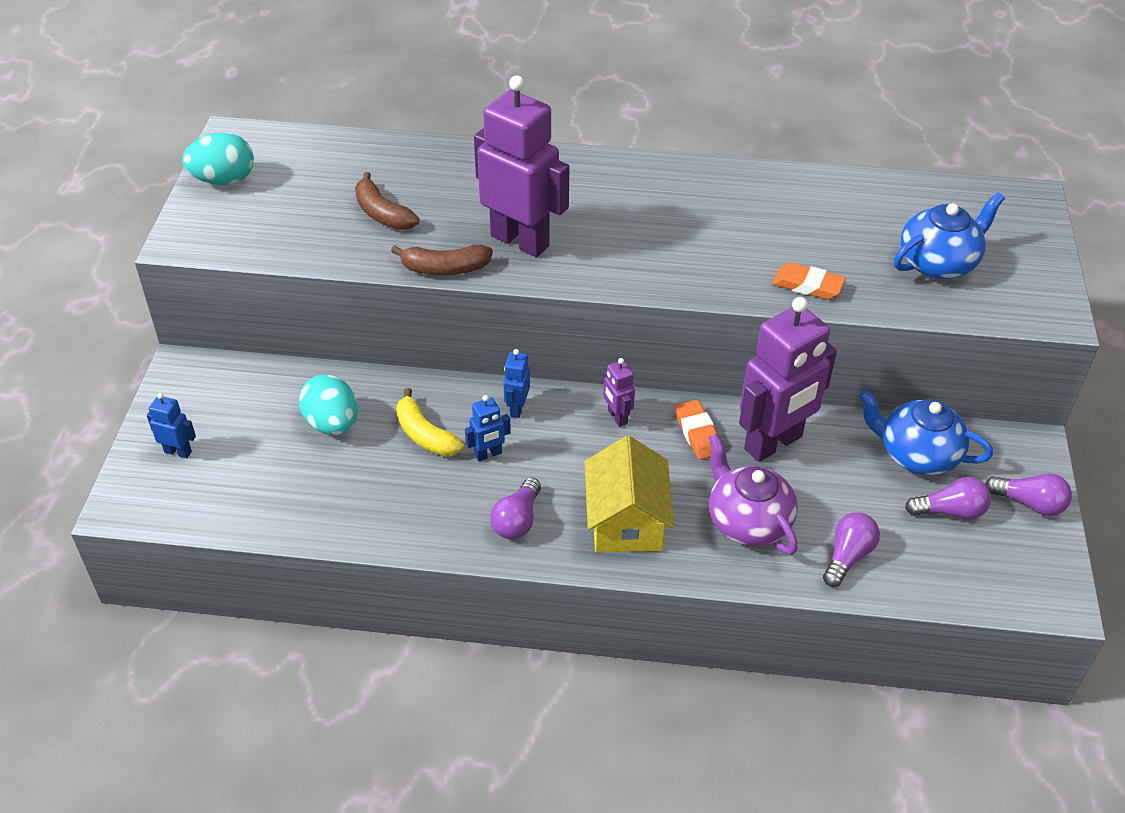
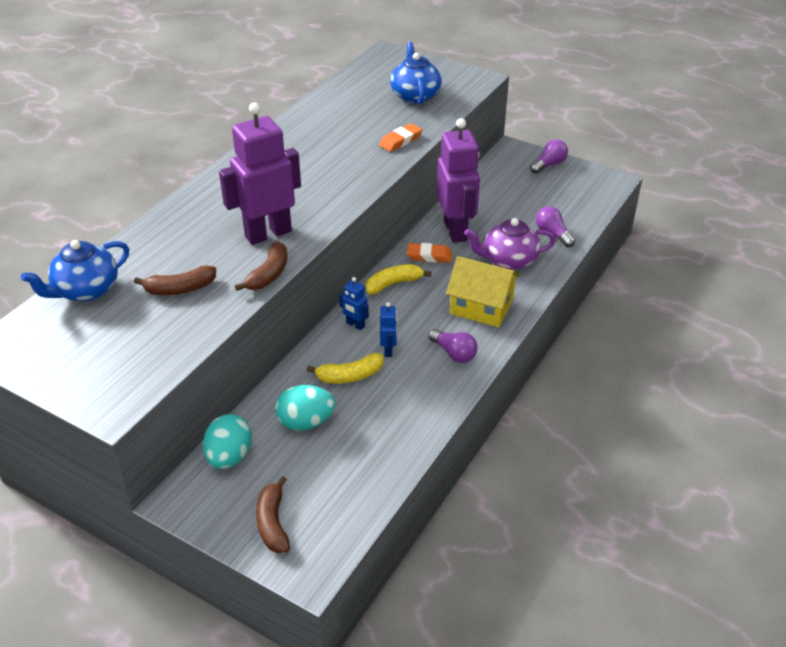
camera: 65 degrees left, 5 degrees down
(178, 451) = (273, 523): blue robot -> brown banana
(224, 180) = (53, 366): turquoise egg -> turquoise egg (229, 457)
(617, 417) = (393, 284): purple robot -> yellow banana
(917, 454) = (495, 186): blue teapot -> blue teapot (86, 290)
(950, 511) = (540, 190): purple light bulb -> none

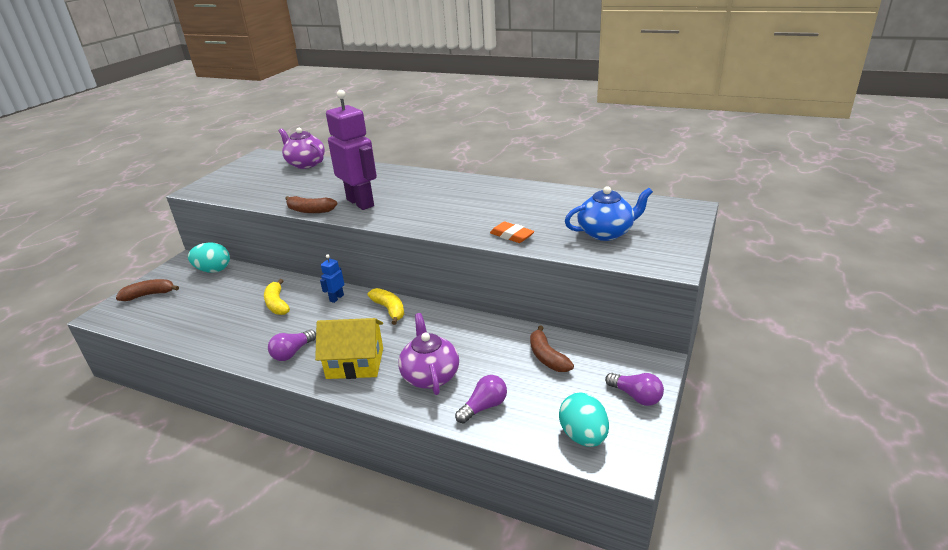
camera: 85 degrees right, 10 degrees down
(86, 290) = (305, 164): blue teapot -> purple teapot
(180, 289) = (300, 187): brown banana -> brown banana (547, 357)
(305, 422) = (234, 293): turquoise egg -> turquoise egg (583, 436)
(388, 350) = (303, 318): blue robot -> none
(429, 256) = (432, 324): orange eraser -> none
(455, 231) = (476, 336): purple robot -> none
(481, 307) = (355, 363): yellow house -> yellow house turned 75 degrees clockwise

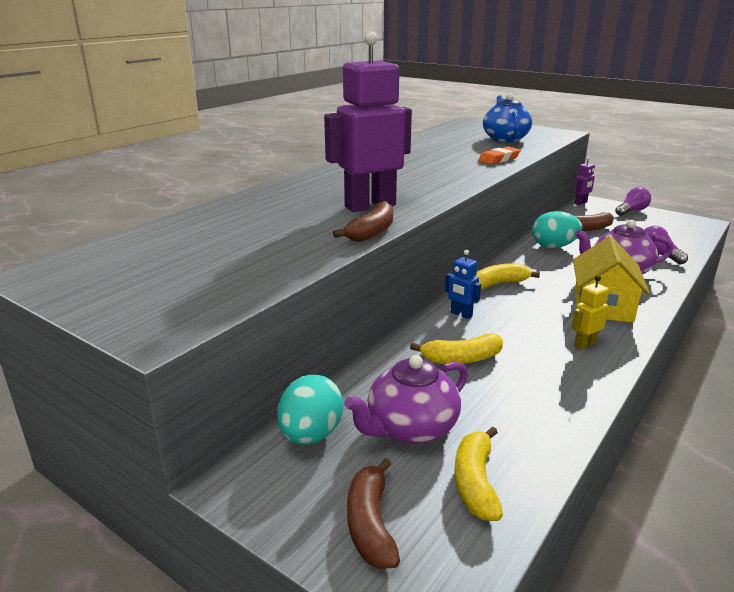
camera: 80 degrees left, 5 degrees down
(165, 318) = (475, 482): none -> yellow banana
(292, 353) = (584, 344): purple light bulb -> yellow robot
(305, 164) = (160, 236): purple teapot -> purple teapot (410, 428)
(583, 436) = (680, 229): turquoise egg -> turquoise egg (553, 246)
(641, 354) = (581, 203): none -> purple robot

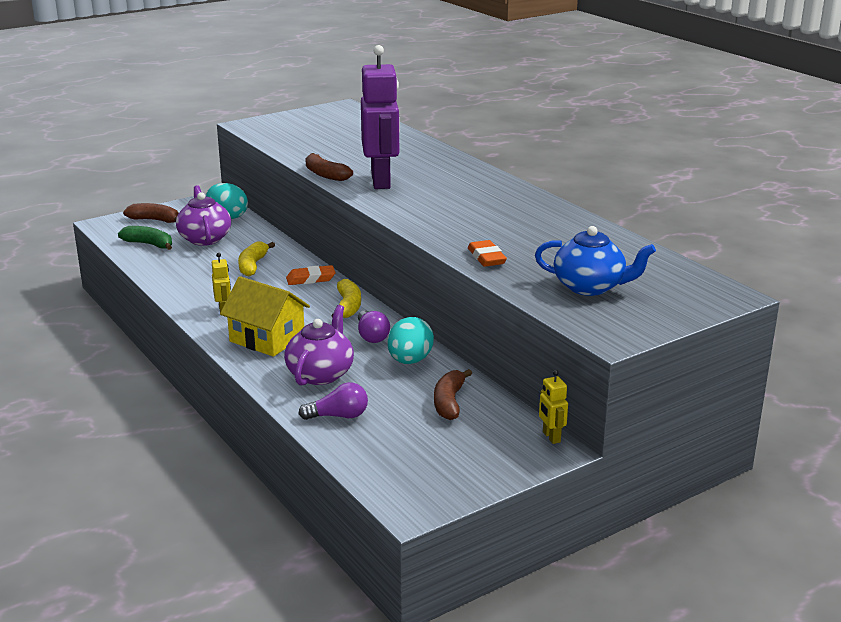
camera: 110 degrees right, 0 degrees up
(461, 314) = (311, 279): blue robot -> orange eraser
(475, 482) = (149, 244): yellow banana -> green banana
(581, 203) = (551, 437): purple robot -> yellow robot
(632, 211) = (493, 467): purple light bulb -> purple light bulb (371, 336)

